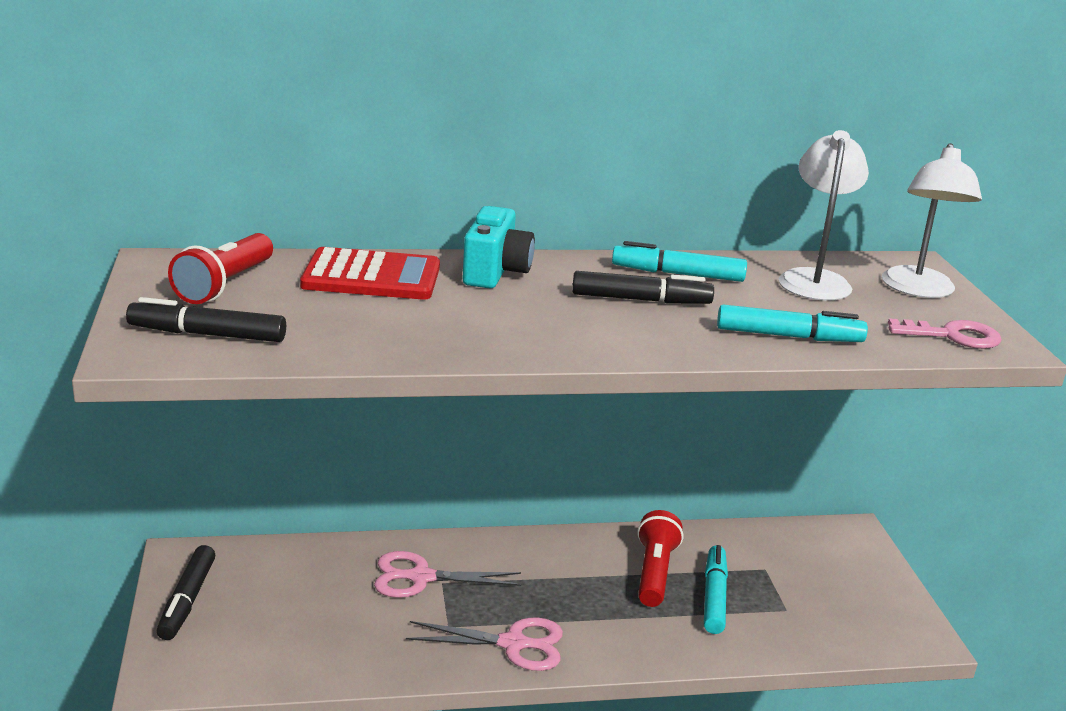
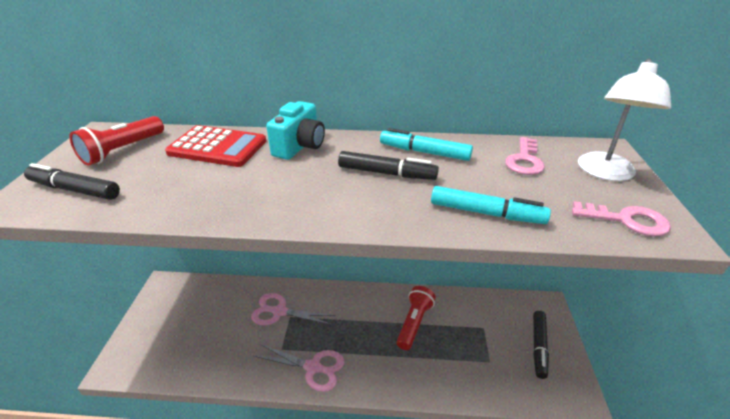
camera: 15 degrees right, 10 degrees up
(187, 600) = (152, 314): black marker -> black marker (538, 347)
(714, 596) = (445, 346): turquoise marker -> none
(814, 279) = (524, 160): white lamp -> pink key

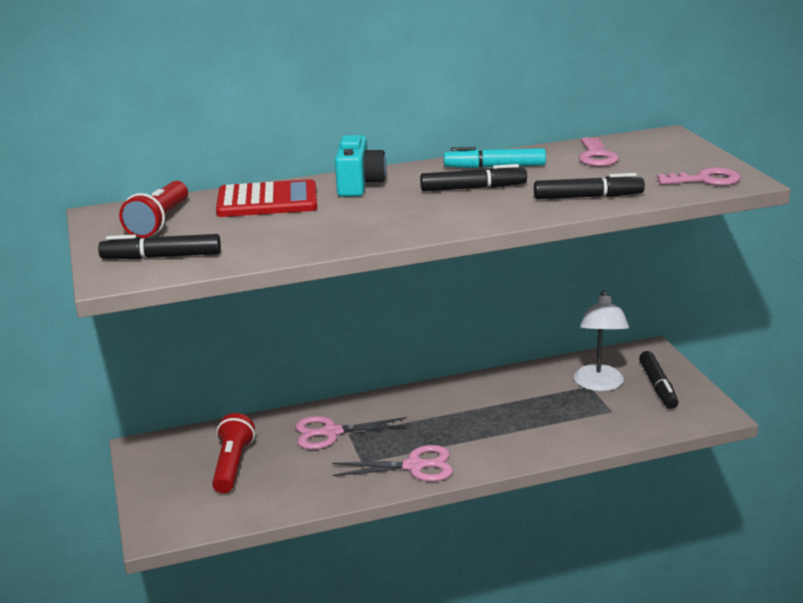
camera: 20 degrees left, 10 degrees down
(414, 323) = (507, 401): red flashlight -> red flashlight (232, 465)
(486, 213) = (588, 197): turquoise marker -> black marker
(605, 173) = (673, 153): white lamp -> white lamp (599, 385)

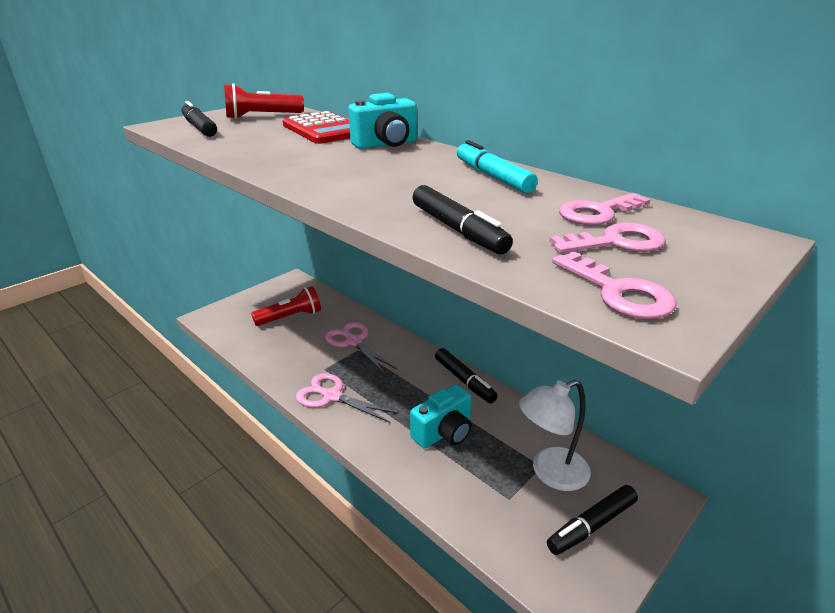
camera: 60 degrees right, 5 degrees up
(414, 466) = (332, 396): pink scissors -> pink scissors turned 150 degrees clockwise
(473, 188) = (423, 179): black marker -> black marker (464, 380)
(517, 418) = (444, 432): none -> turquoise camera
(644, 164) = (616, 242): none -> pink key

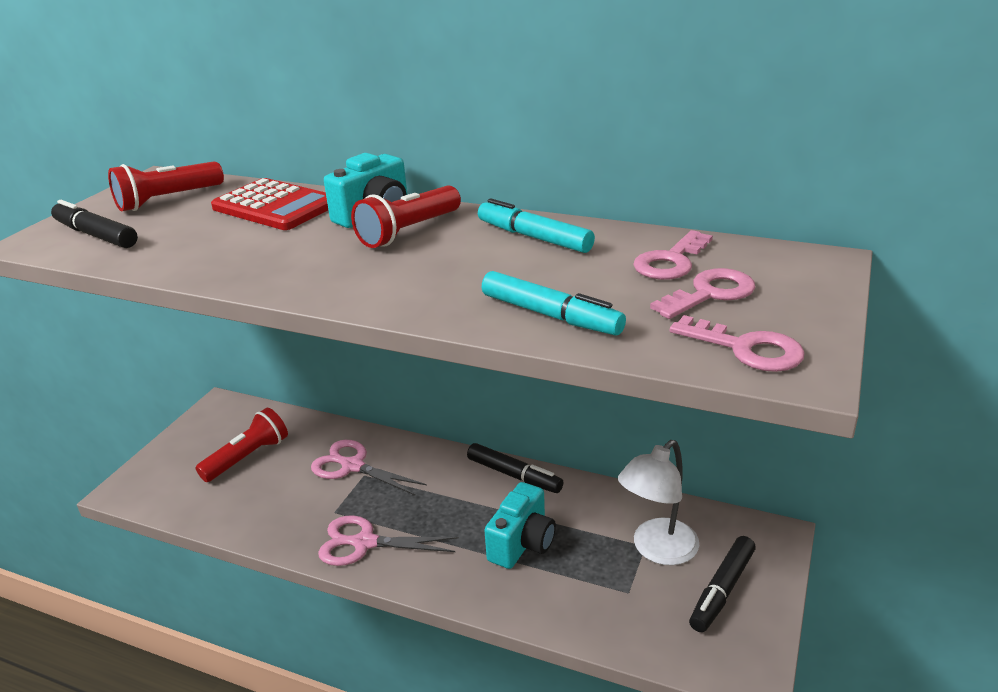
camera: 20 degrees left, 0 degrees up
(400, 158) = (408, 232): none -> red flashlight
(458, 230) = (550, 315): black marker -> turquoise marker

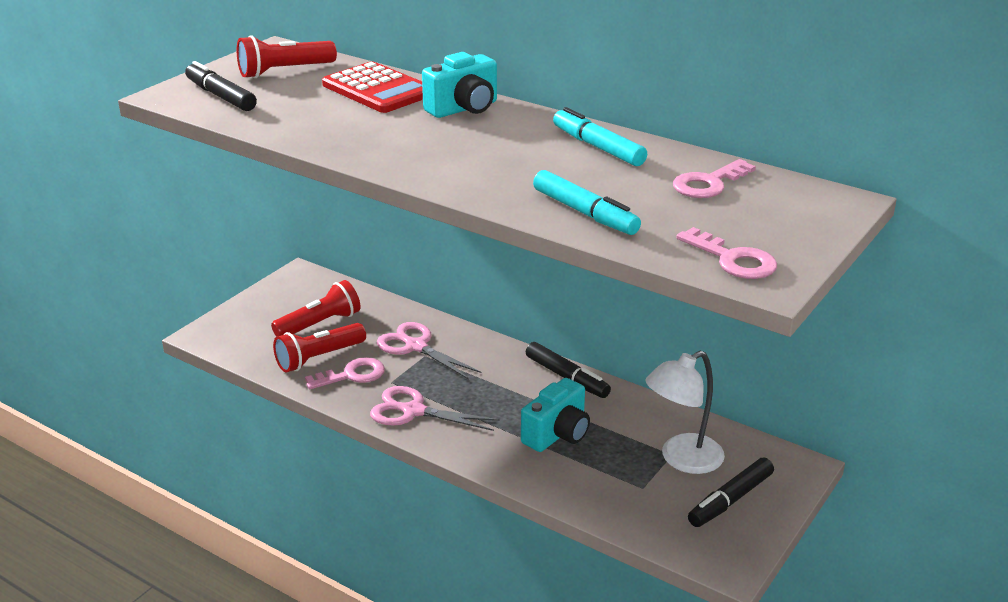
camera: 10 degrees right, 0 degrees up
(408, 232) = (489, 128): red flashlight -> red flashlight (318, 358)
(710, 293) = (728, 214): pink key -> pink key (352, 375)

